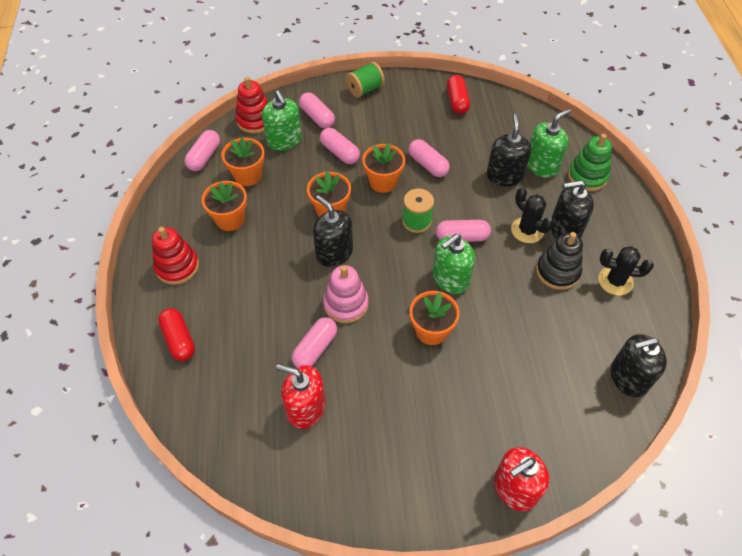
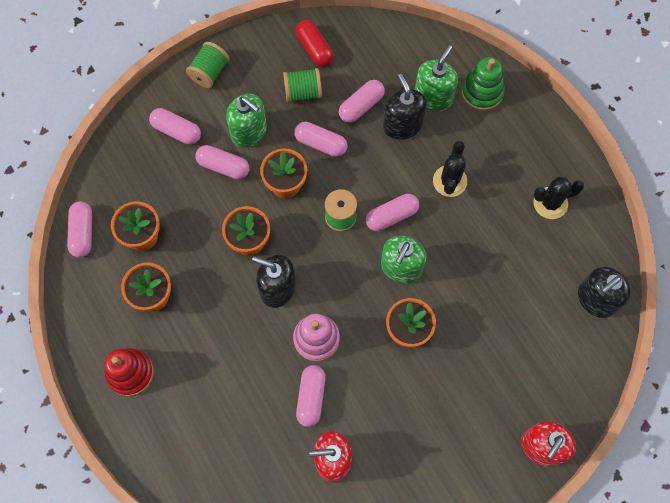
camera: 25 degrees left, 15 degrees up
(179, 339) = (178, 448): red capsule -> none
(255, 120) = (111, 163): red stacking toy -> none
(284, 140) = (157, 176): green soap dispenser -> green soap dispenser (249, 131)
(432, 126) = (303, 92): none -> green spool
(476, 151) = (361, 106): none -> pink capsule
(527, 230) = (449, 181): black cactus -> black cactus turned 75 degrees clockwise
(557, 272) = (495, 216): black stacking toy -> none
(565, 229) = (484, 164): black soap dispenser -> none

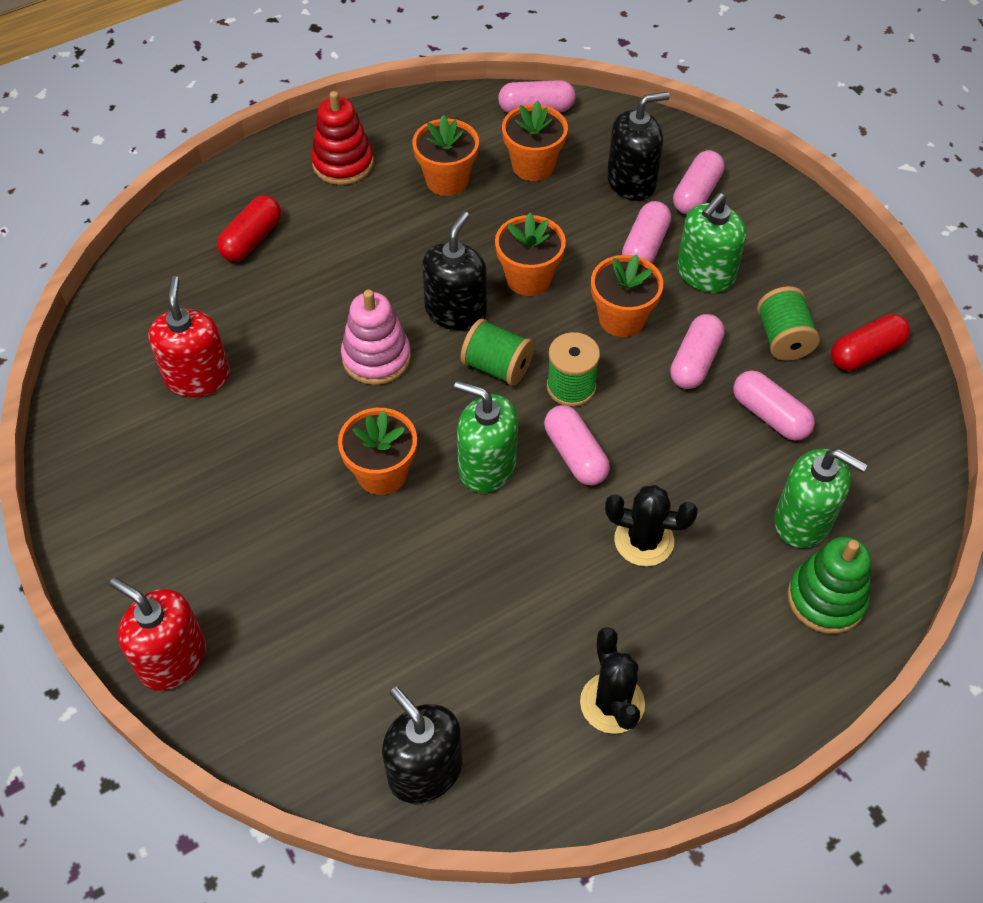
camera: 90 degrees right, 15 degrees down
(205, 435) = (251, 239): none -> red capsule
(209, 72) = (799, 226): green spool -> green spool (497, 366)
(311, 397) = (290, 352): pink capsule -> none
(402, 125) = (742, 473): black soap dispenser -> black soap dispenser (631, 182)

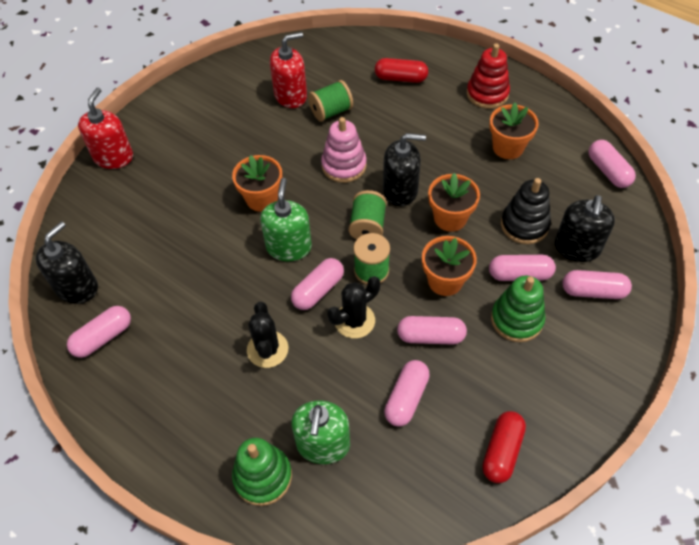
camera: 70 degrees right, 0 degrees up
(533, 166) = (552, 187): orange flower pot -> none
(537, 749) = (103, 337): none -> pink capsule
(576, 213) = (524, 225): none -> black stacking toy
(612, 703) = (144, 367): black cactus -> black cactus (354, 321)
(631, 182) = (577, 248): black soap dispenser -> black soap dispenser turned 60 degrees clockwise
(705, 274) = (516, 319): green soap dispenser -> green stacking toy
(783, 338) = (484, 388): green spool -> green spool (331, 111)
(866, 352) = (502, 451): red capsule -> red capsule turned 75 degrees clockwise

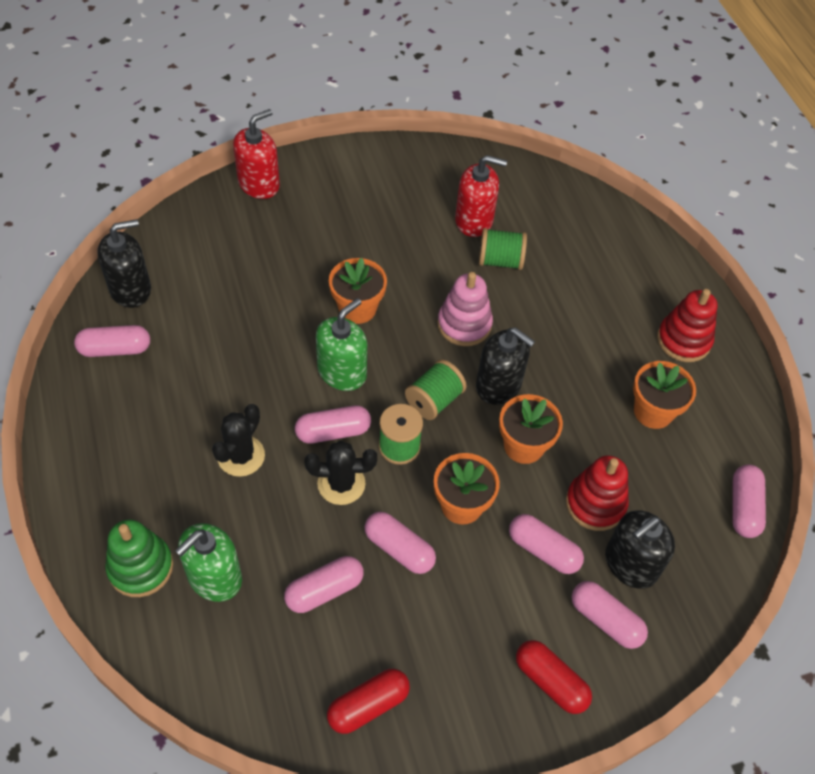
camera: 30 degrees right, 0 degrees up
(401, 78) = (604, 268): red capsule -> red capsule (550, 681)
(516, 319) = (498, 592): green stacking toy -> none
(524, 225) = (595, 503): black stacking toy -> red stacking toy

